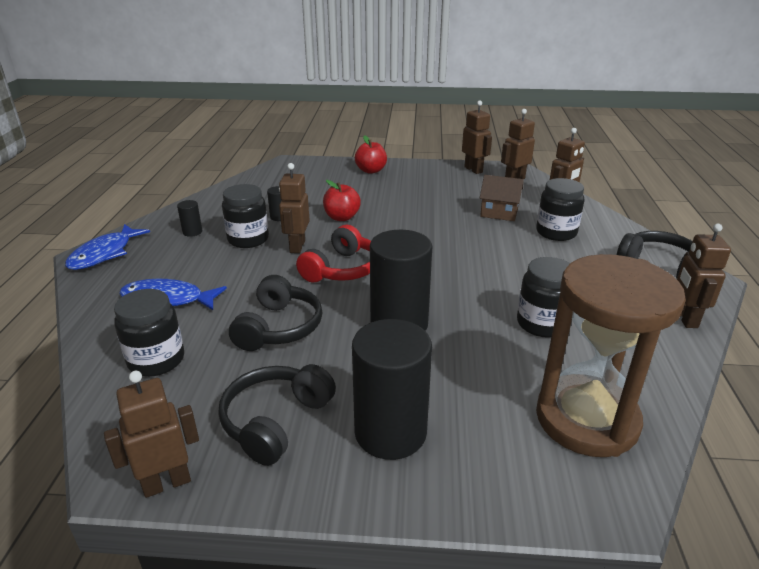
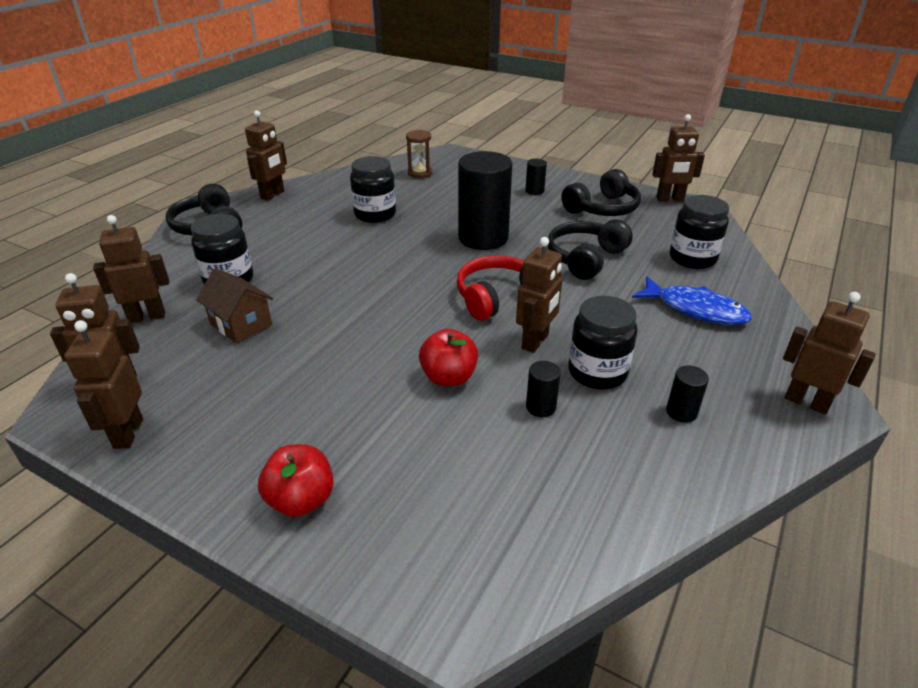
camera: 155 degrees left, 5 degrees up
(104, 254) = (806, 402): blue fish -> brown robot
(390, 432) = (534, 191): black cylinder -> black cylinder, size x0.43
(586, 419) = (420, 173): brown hourglass -> brown hourglass, size x0.41

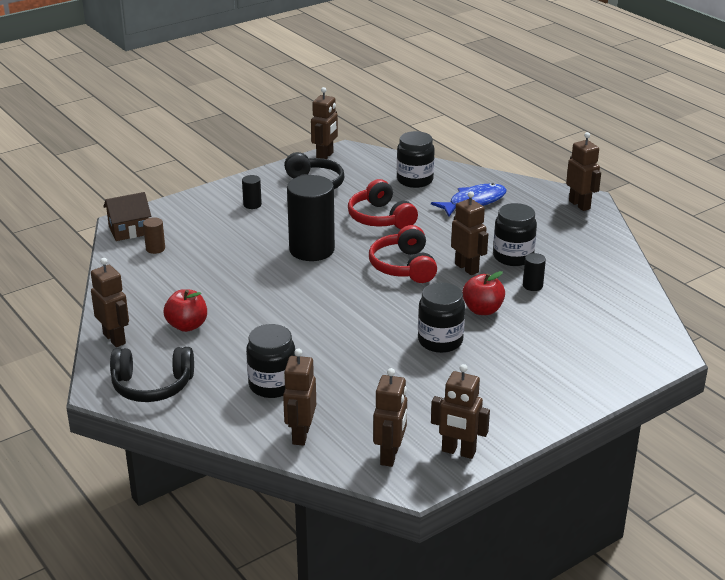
camera: 65 degrees left, 5 degrees down
(241, 324) = (351, 387): brown house -> brown house (129, 230)
(301, 500) = (564, 387): red apple -> red apple (187, 326)
(375, 214) = (218, 290): black jar -> black jar (440, 341)
(420, 173) = (155, 249): brown hourglass -> brown cylinder
(585, 258) = (380, 218): black headphones -> red headphones
(681, 412) = (565, 243): black cylinder -> none
(806, 402) = (579, 205): brown robot -> brown robot turned 90 degrees clockwise

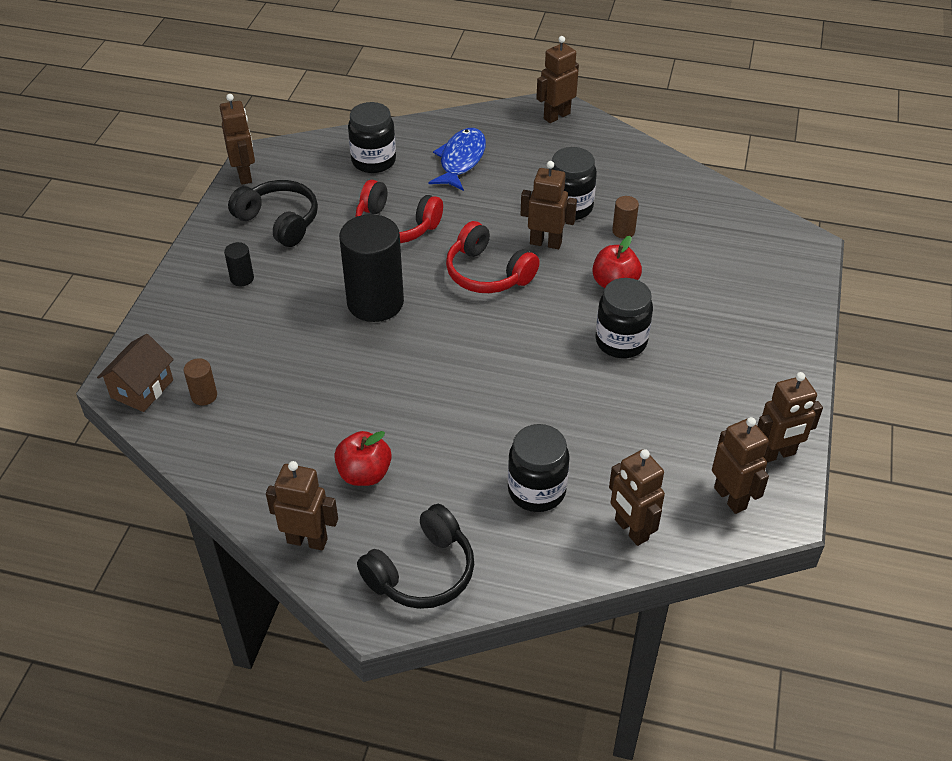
camera: 40 degrees left, 15 degrees up
(532, 285) = (623, 231): black cylinder -> brown cylinder
(579, 205) = (556, 116): brown robot -> brown robot turned 60 degrees counterclockwise

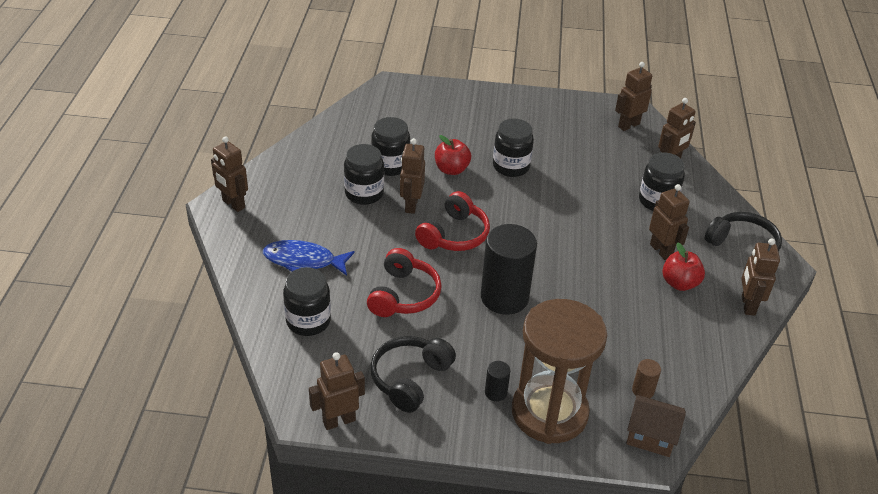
camera: 100 degrees left, 5 degrees down
(202, 314) = (549, 412): none -> brown hourglass
(623, 231) = (390, 165): brown cylinder -> black jar
(776, 454) = (588, 107): brown robot -> brown robot (661, 250)

